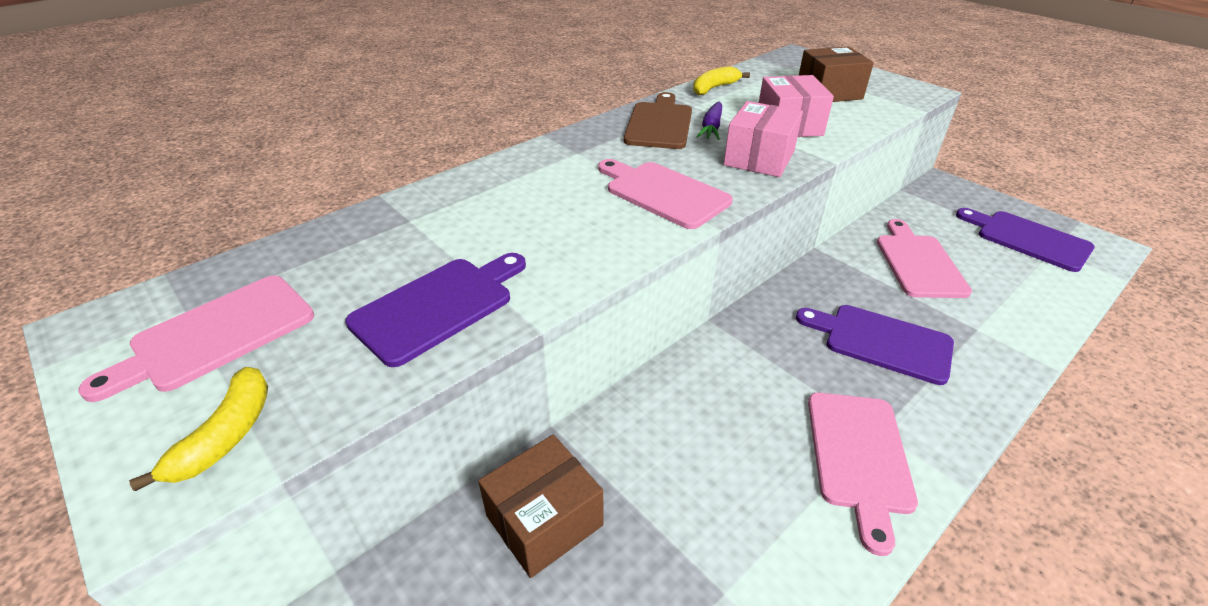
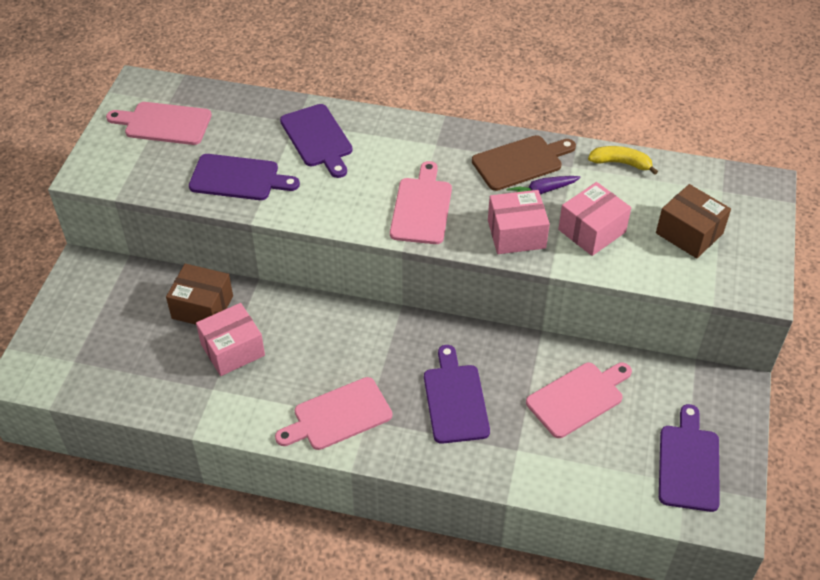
camera: 55 degrees right, 10 degrees up
(227, 435) = (121, 170): yellow banana -> none
(461, 216) = (317, 138): none -> purple cutting board
(660, 522) = (232, 350): none -> pink box

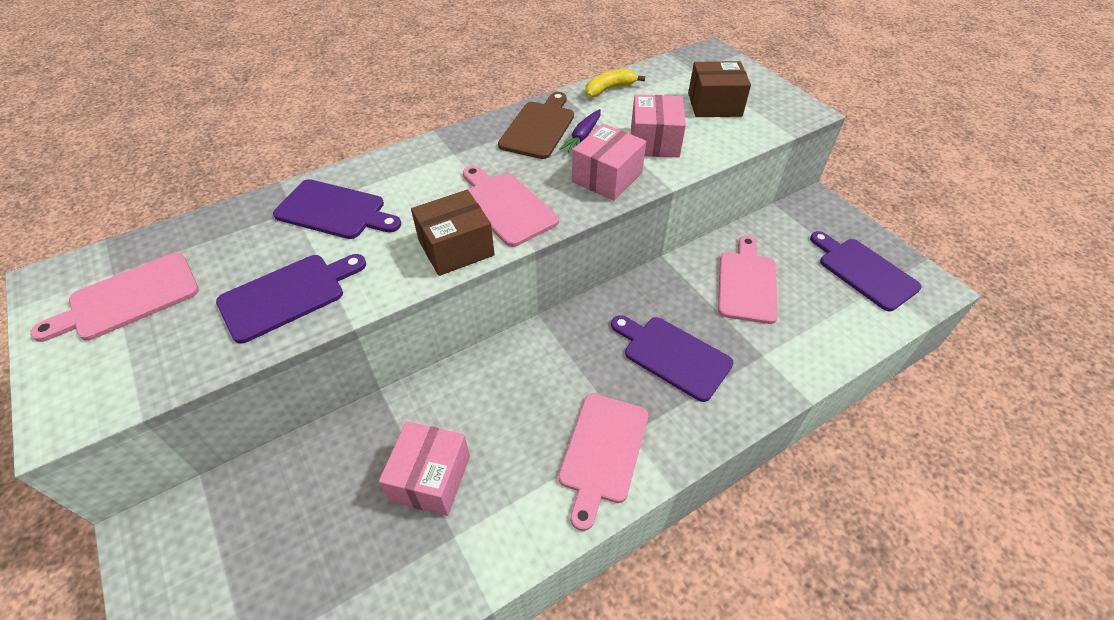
camera: 45 degrees left, 0 degrees up
(202, 307) = (349, 462): brown box -> brown box (456, 248)

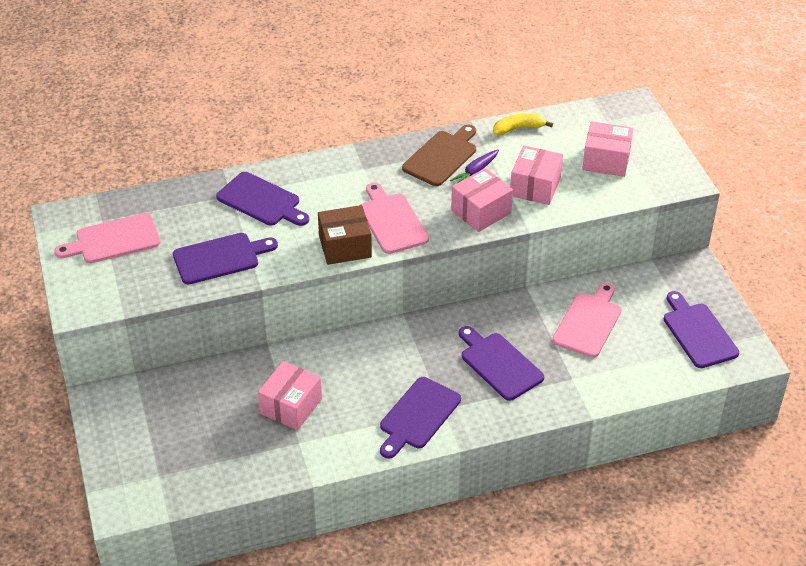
camera: 15 degrees right, 5 degrees down
(602, 452) = (418, 416): pink cutting board -> purple cutting board
(714, 104) = (606, 160): brown box -> pink box

